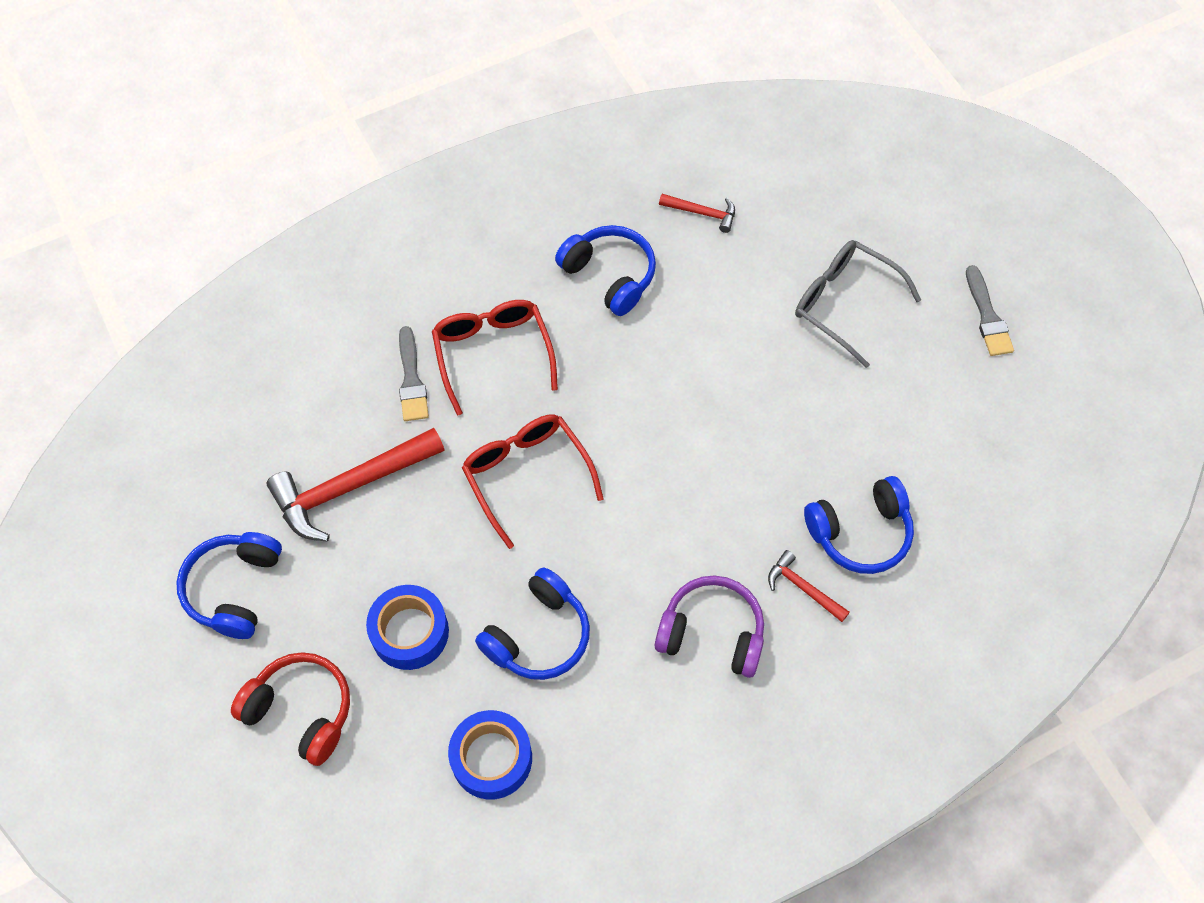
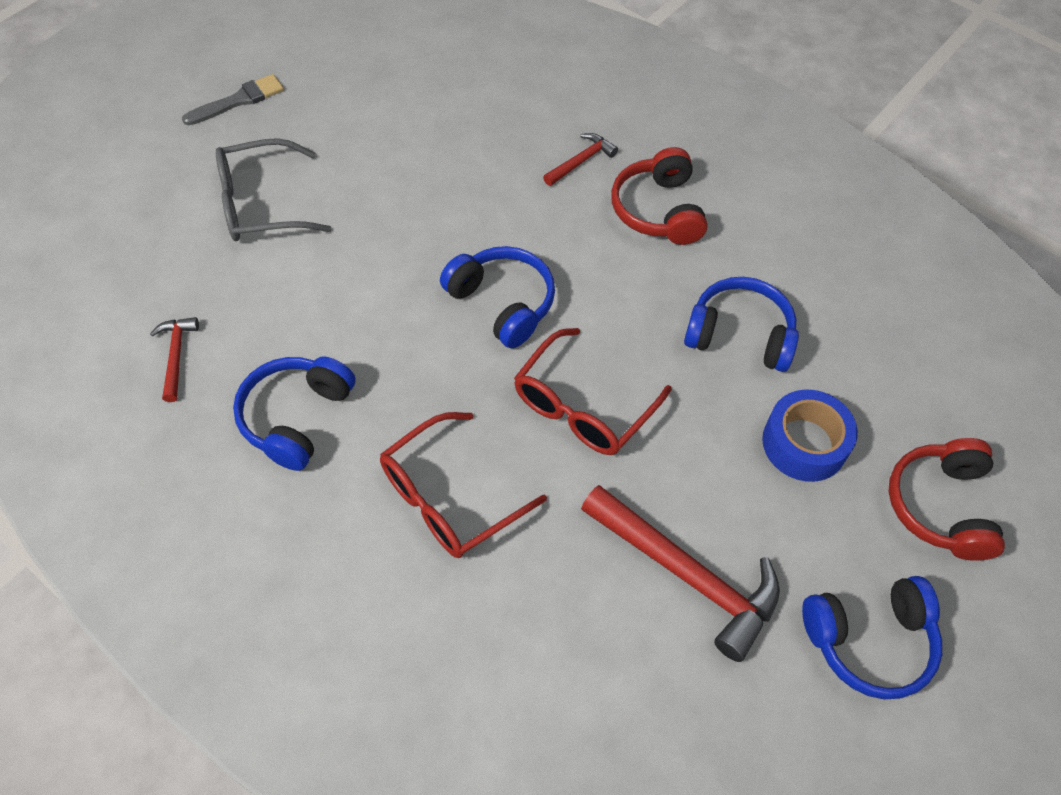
camera: 115 degrees left, 5 degrees down
(411, 380) = (522, 571): grey brush -> none
(491, 758) = (870, 329): blue tape -> none
(712, 633) = (658, 210): purple headphones -> red headphones
(803, 588) = (581, 161): red hammer -> red hammer turned 150 degrees counterclockwise
(844, 303) = (261, 204): grey glasses -> grey glasses turned 60 degrees clockwise
(860, 533) = (508, 137): blue headphones -> blue headphones (502, 303)

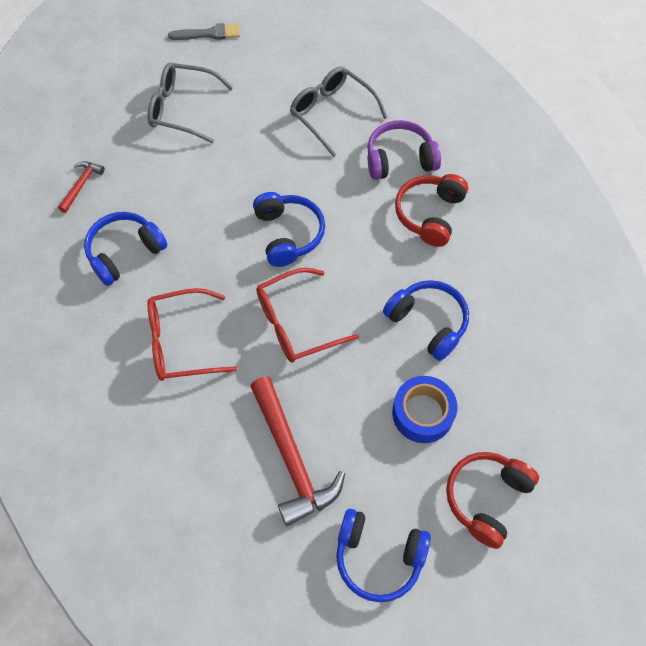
camera: 30 degrees right, 5 degrees up
(462, 139) = (331, 113): none -> grey glasses
(581, 161) = (399, 159): red hammer -> purple headphones

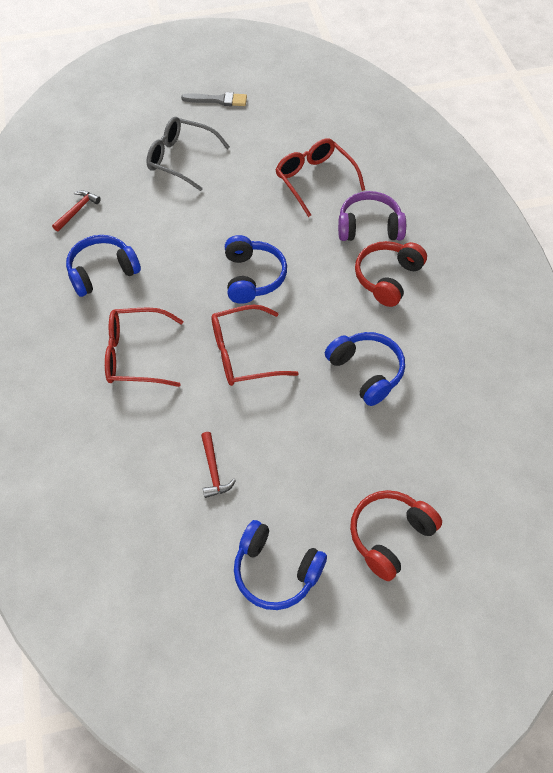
camera: 10 degrees right, 5 degrees down
(291, 458) = (213, 470): red hammer -> red hammer, size x0.49
(331, 113) = (314, 180): grey glasses -> red glasses
(422, 413) = (344, 450): blue tape -> none

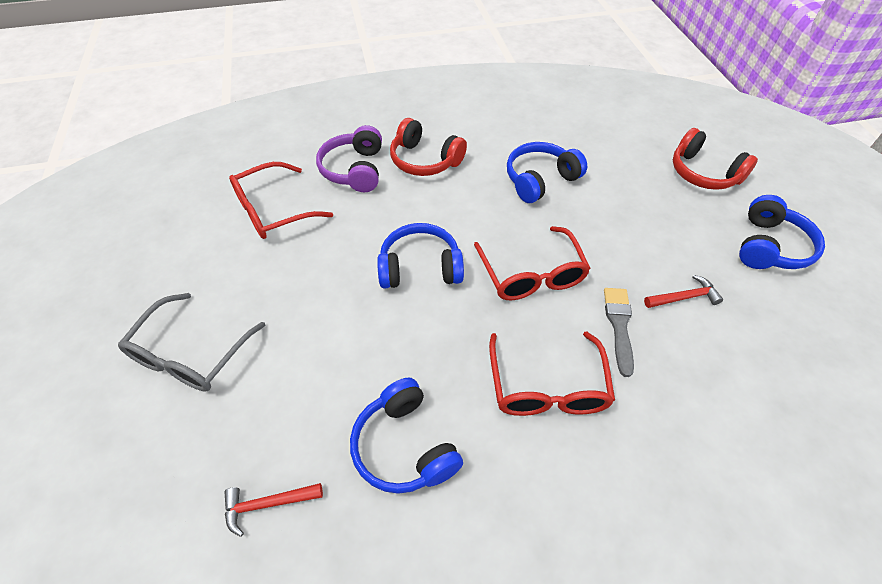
camera: 90 degrees left, 5 degrees down
(77, 210) = (268, 504): red hammer -> red hammer turned 45 degrees counterclockwise
(218, 100) = (79, 312): grey brush -> grey brush (619, 325)

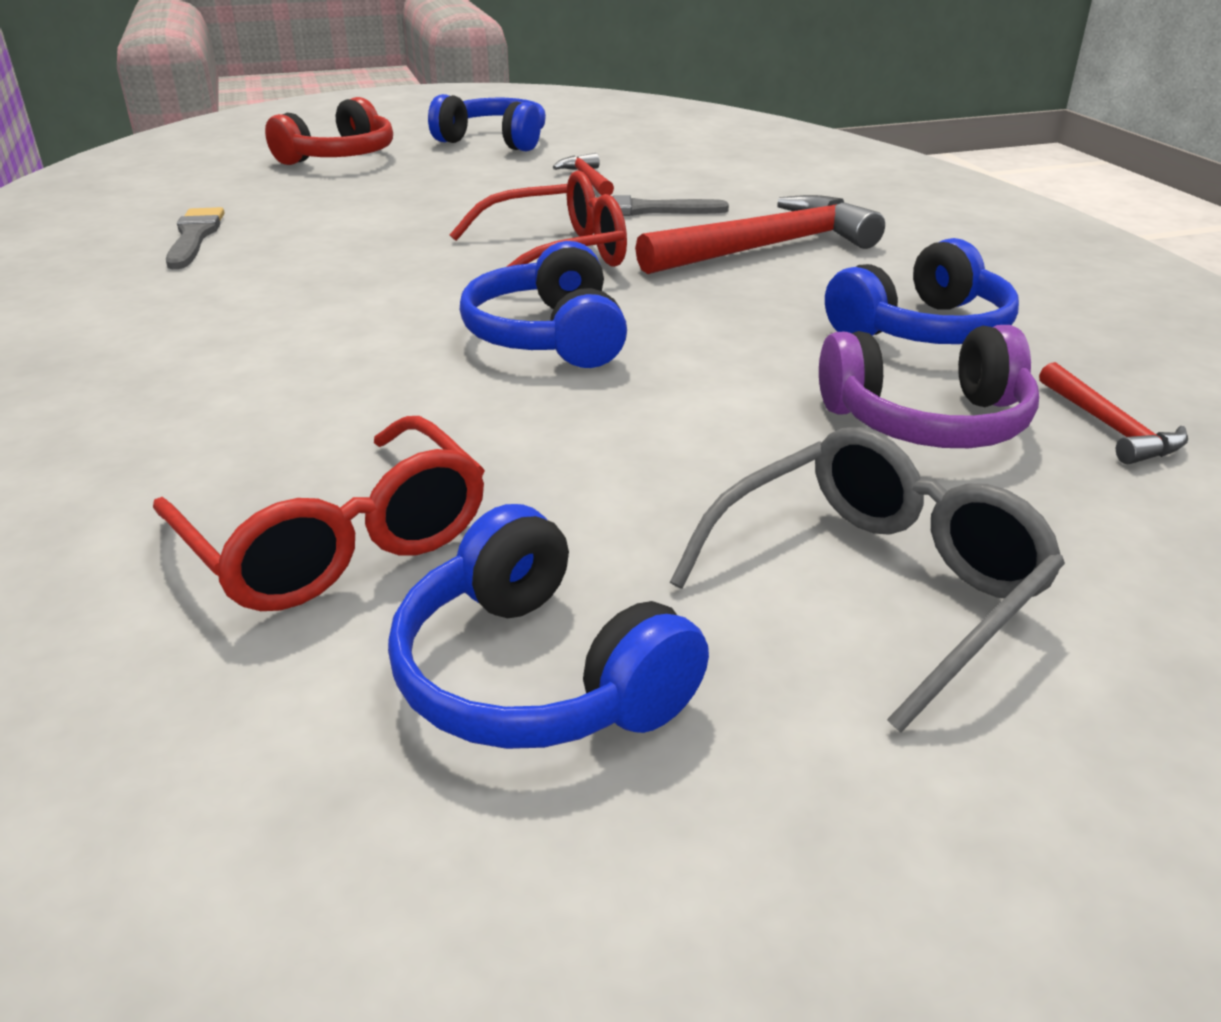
camera: 95 degrees left, 20 degrees down
(190, 355) = (877, 584): grey glasses -> grey glasses turned 60 degrees counterclockwise
(354, 170) = (198, 432): purple headphones -> purple headphones (927, 422)
(425, 160) = (203, 348): red headphones -> none
(540, 180) = (317, 247): blue headphones -> blue headphones (537, 675)
(547, 387) = (767, 247): red glasses -> red hammer
(553, 138) = (194, 237): none -> grey brush

